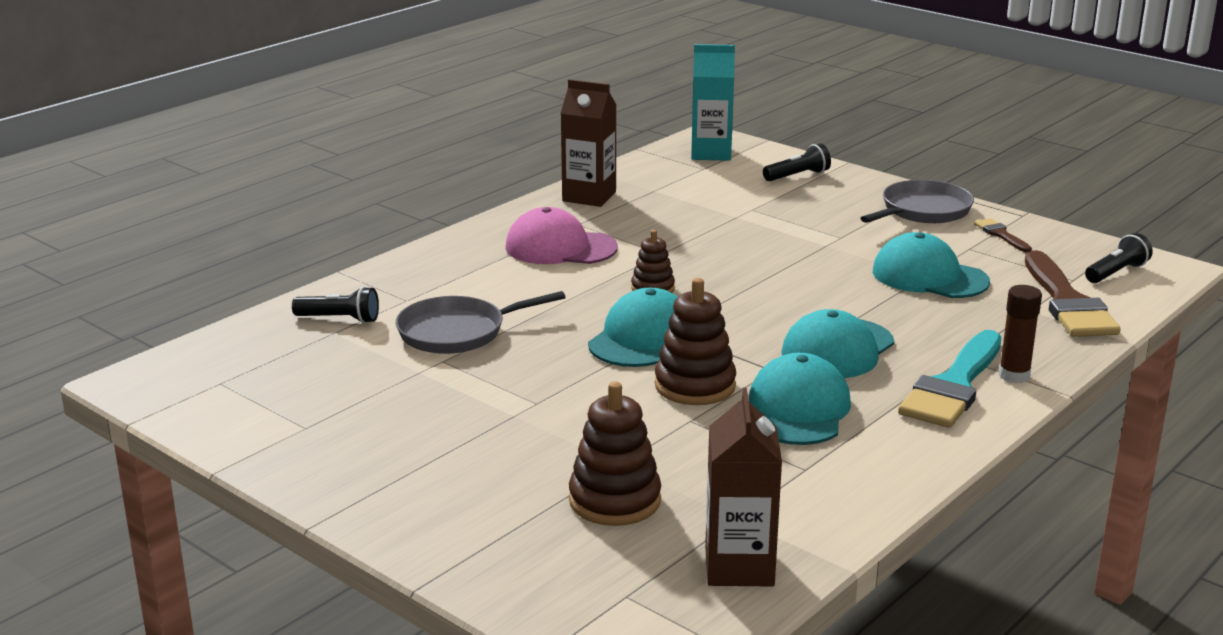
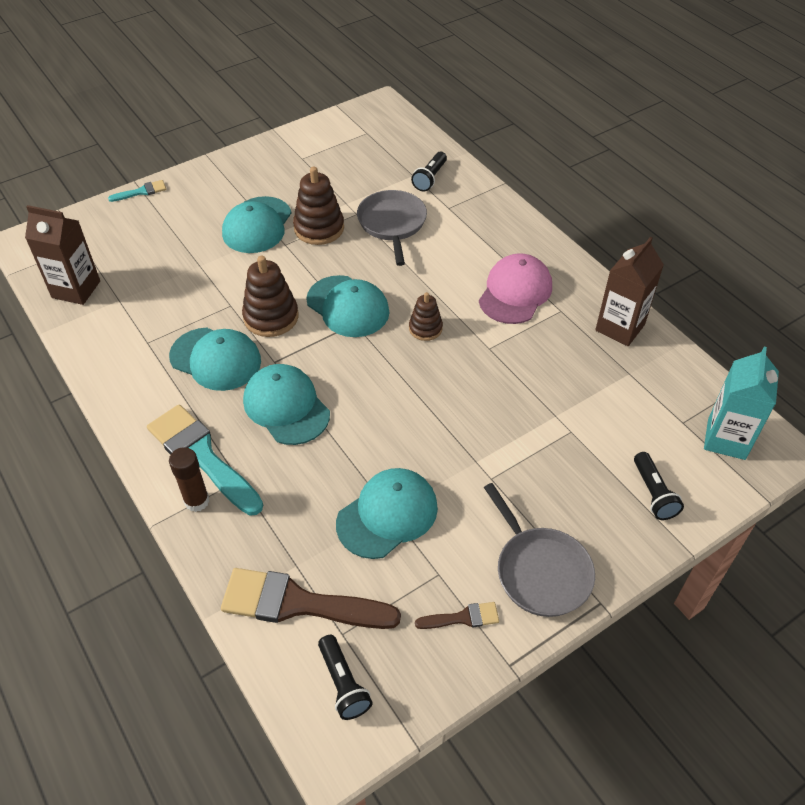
camera: 105 degrees right, 25 degrees up
(447, 570) = (141, 192): none -> turquoise brush
(501, 434) = (257, 225): none -> turquoise cap
(615, 500) = (164, 256): brown stacking toy -> brown stacking toy (319, 228)

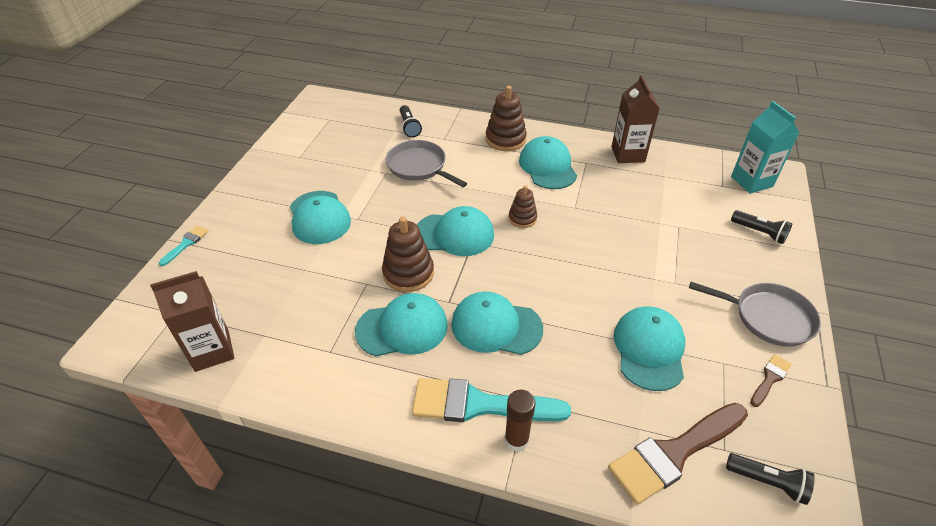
camera: 40 degrees left, 5 degrees down
(319, 228) = (370, 195): brown stacking toy -> brown stacking toy (505, 139)
(515, 292) = (547, 166): pink cap -> turquoise cap

